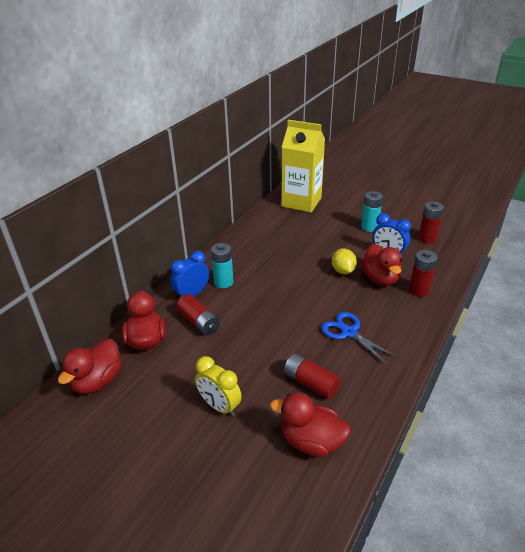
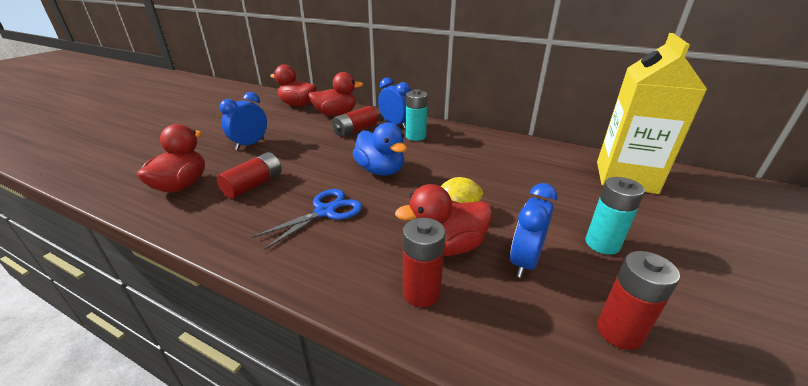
camera: 85 degrees right, 5 degrees down
(219, 406) = (250, 144): yellow clock -> blue clock
(287, 304) = (380, 170): none -> blue duck

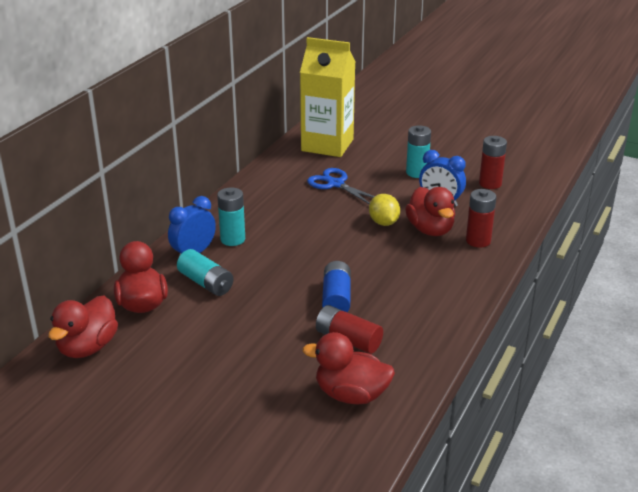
camera: 90 degrees left, 0 degrees up
(250, 144) = (240, 366): blue clock -> none
(317, 180) = (336, 298): none -> blue battery
(325, 211) = (392, 287): blue scissors -> blue scissors (335, 184)
(355, 130) = (206, 283): red battery -> turquoise battery
(380, 170) = (315, 261): blue duck -> none

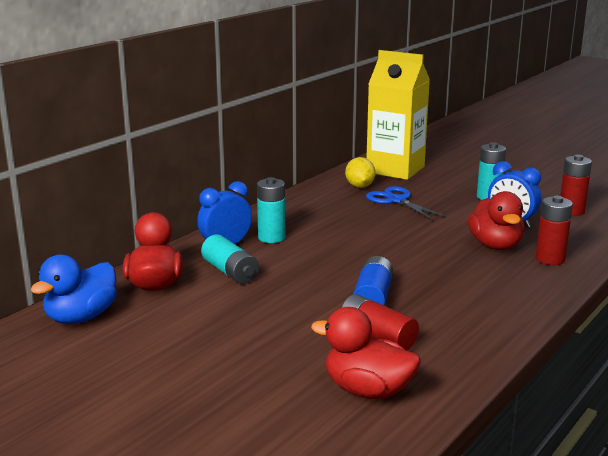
camera: 10 degrees right, 10 degrees down
(87, 347) = (81, 317): red duck -> blue duck
(383, 223) = (442, 236): yellow lemon -> yellow lemon (360, 186)

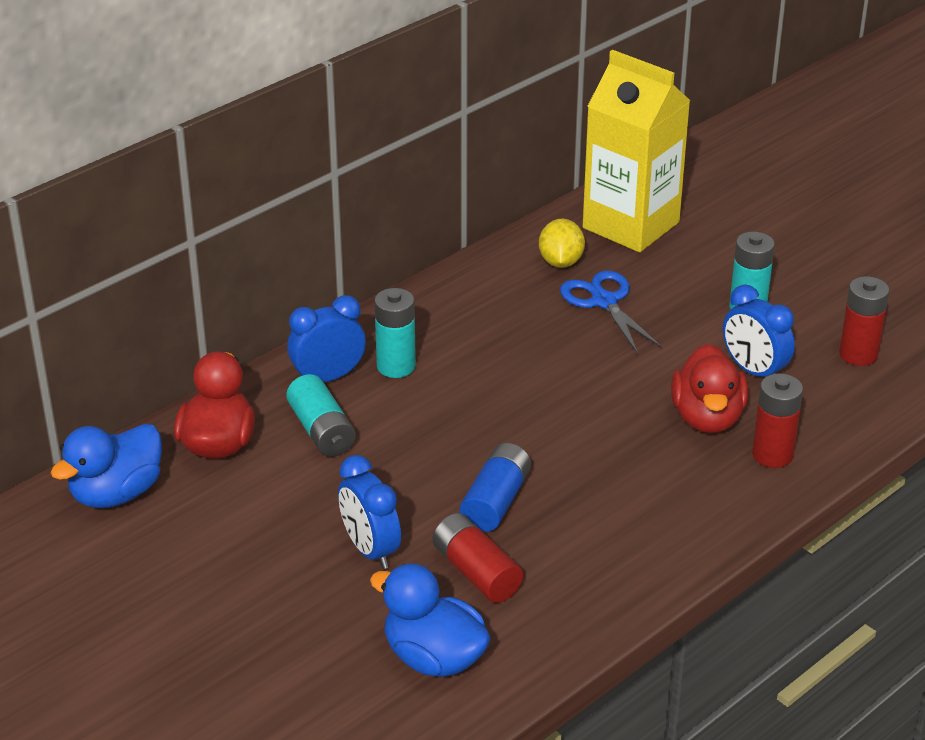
camera: 10 degrees right, 15 degrees up
(290, 331) = (370, 550): none -> blue clock
(367, 390) = (434, 658): red duck -> blue duck

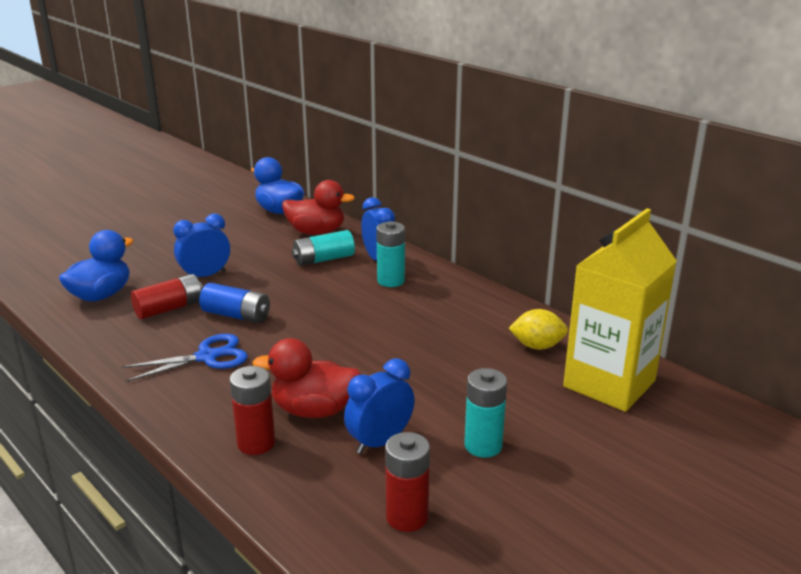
camera: 90 degrees right, 10 degrees down
(604, 301) = (481, 365): blue scissors -> blue scissors (207, 357)

